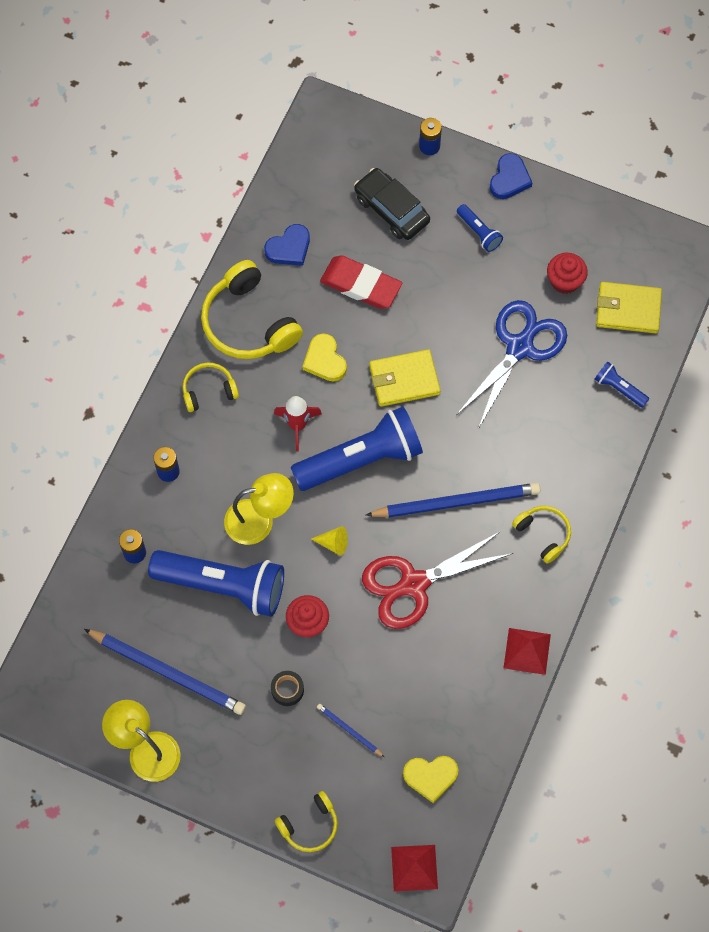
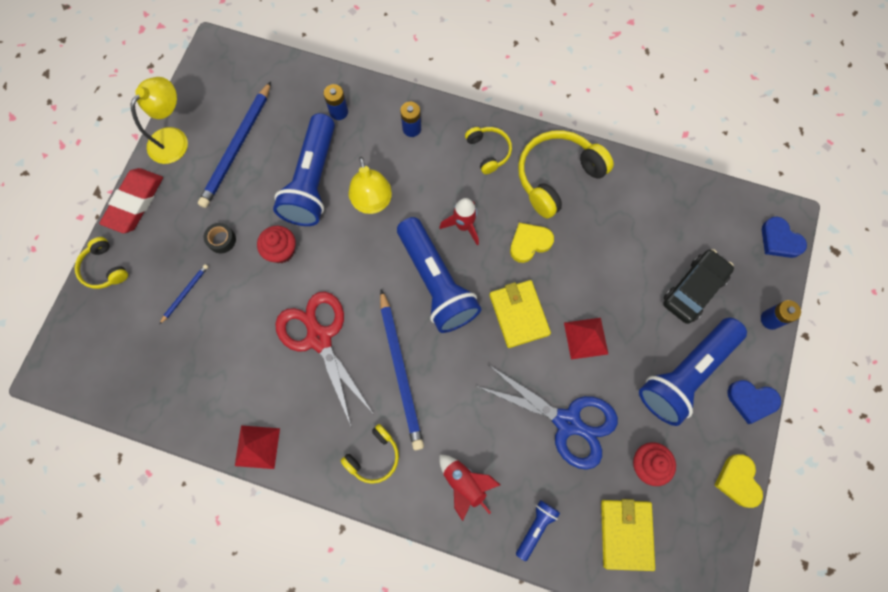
camera: 85 degrees right, 5 degrees up
(289, 248) = (636, 203): blue heart -> blue heart (779, 240)
(333, 543) = (355, 266): yellow cone -> none
(361, 285) = (610, 268): red eraser -> red eraser (135, 202)
(414, 867) = (62, 358): red pyramid -> red pyramid (586, 338)
(430, 777) = (141, 366): yellow heart -> yellow heart (737, 481)
(479, 232) = (685, 374): blue flashlight -> blue flashlight, size x2.24
(574, 449) = (464, 483): none -> red rocket

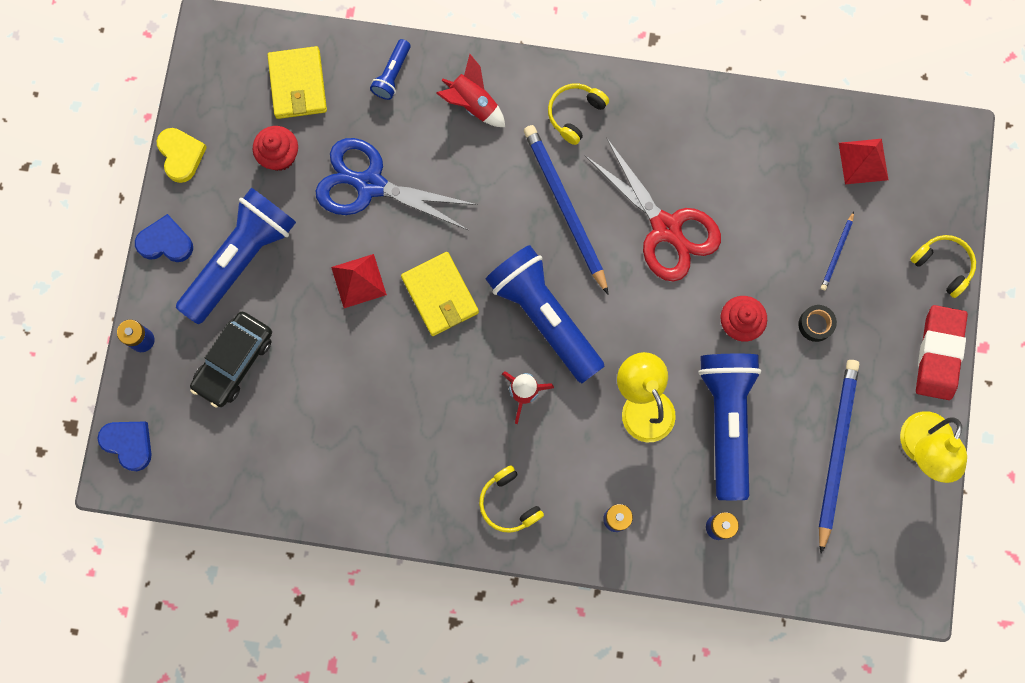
camera: 170 degrees right, 5 degrees up
(257, 447) = (702, 103): red pyramid -> red pyramid (863, 161)
(529, 243) = (439, 386): yellow heart -> none
(557, 177) = (415, 482): yellow headphones -> none

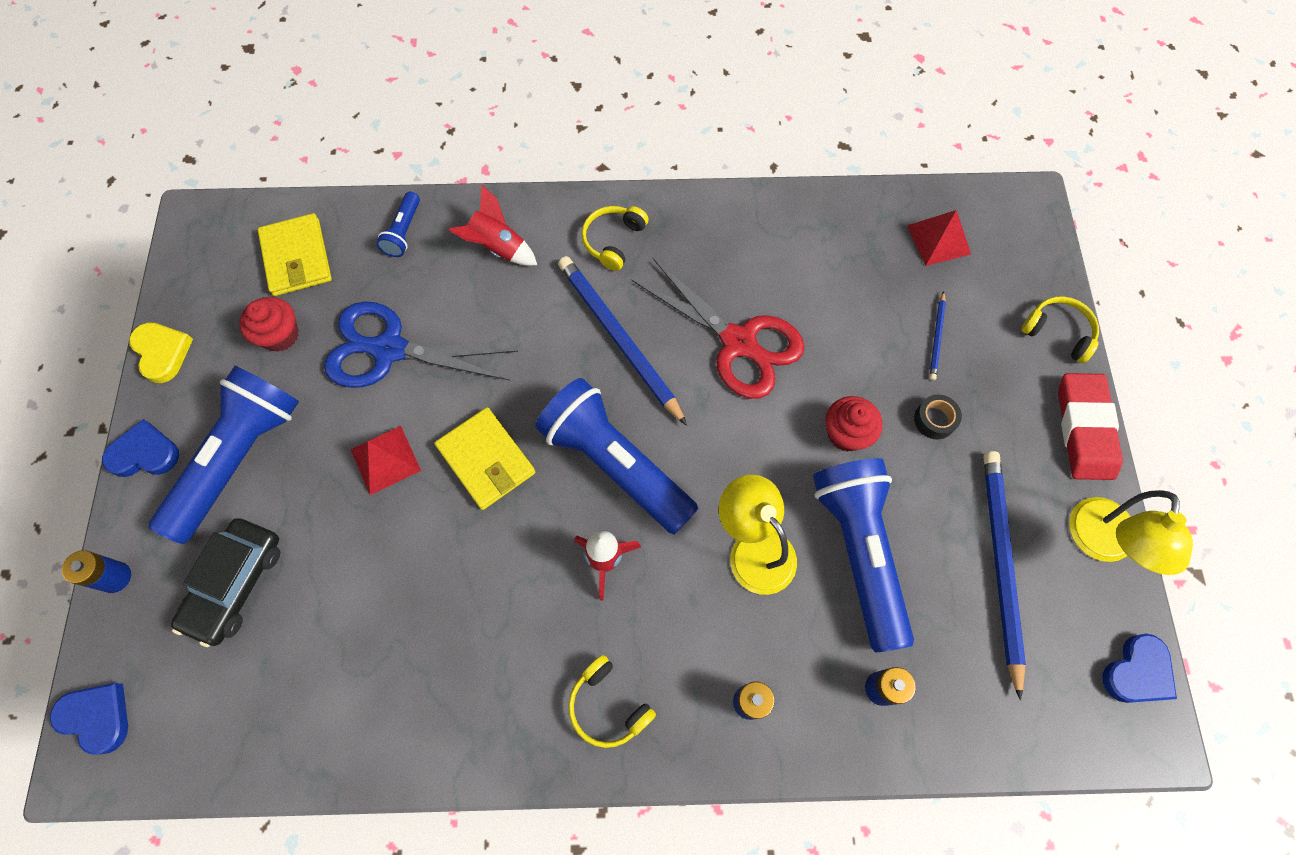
camera: 10 degrees left, 10 degrees down
(918, 550) = (1137, 672): none -> blue heart

